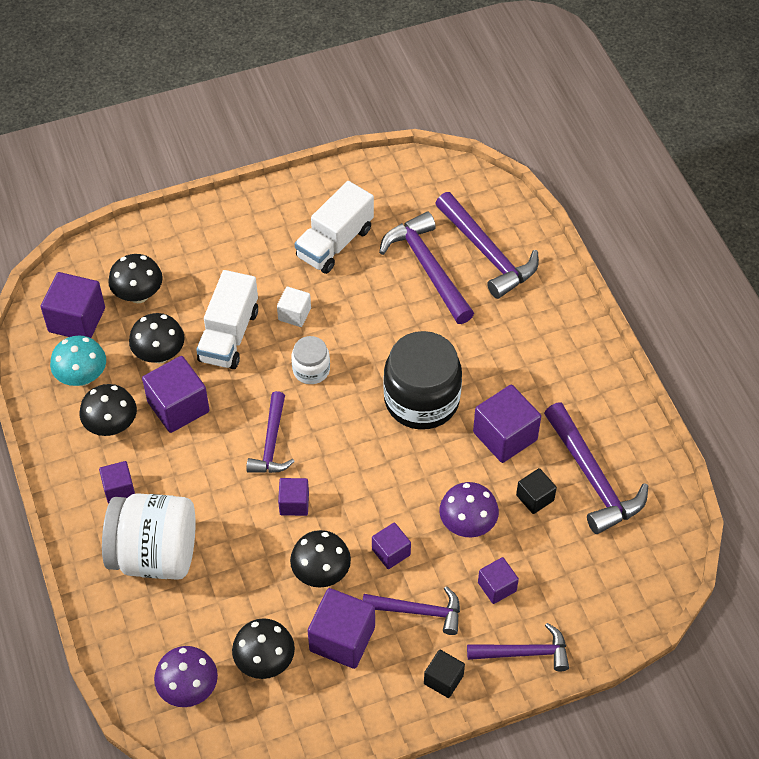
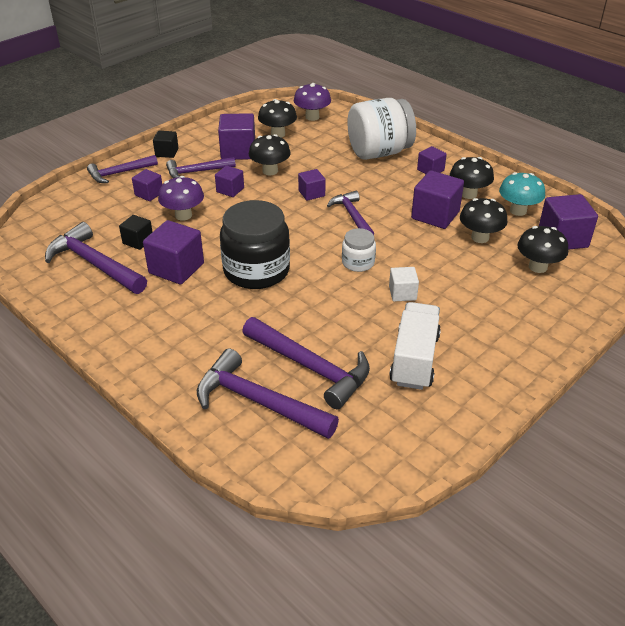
camera: 155 degrees right, 15 degrees down
(229, 335) = (441, 264): white truck -> none

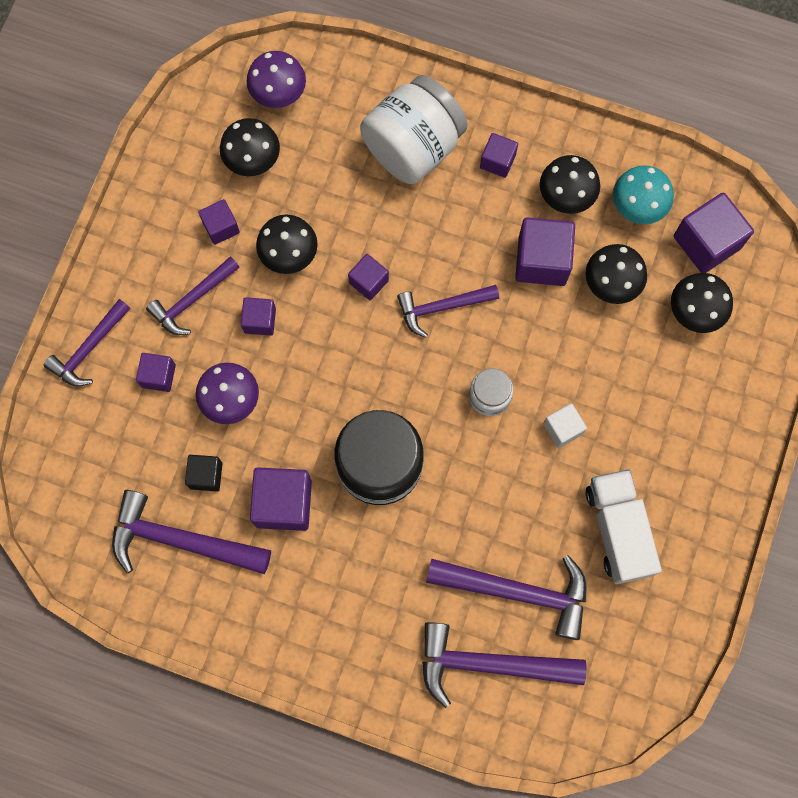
camera: 25 degrees left, 35 degrees up
(167, 152) = (123, 273): black cube -> none
(238, 151) = (221, 227): purple cube -> purple cube, size x0.58
(352, 216) = (442, 307): purple hammer -> purple hammer turned 60 degrees counterclockwise

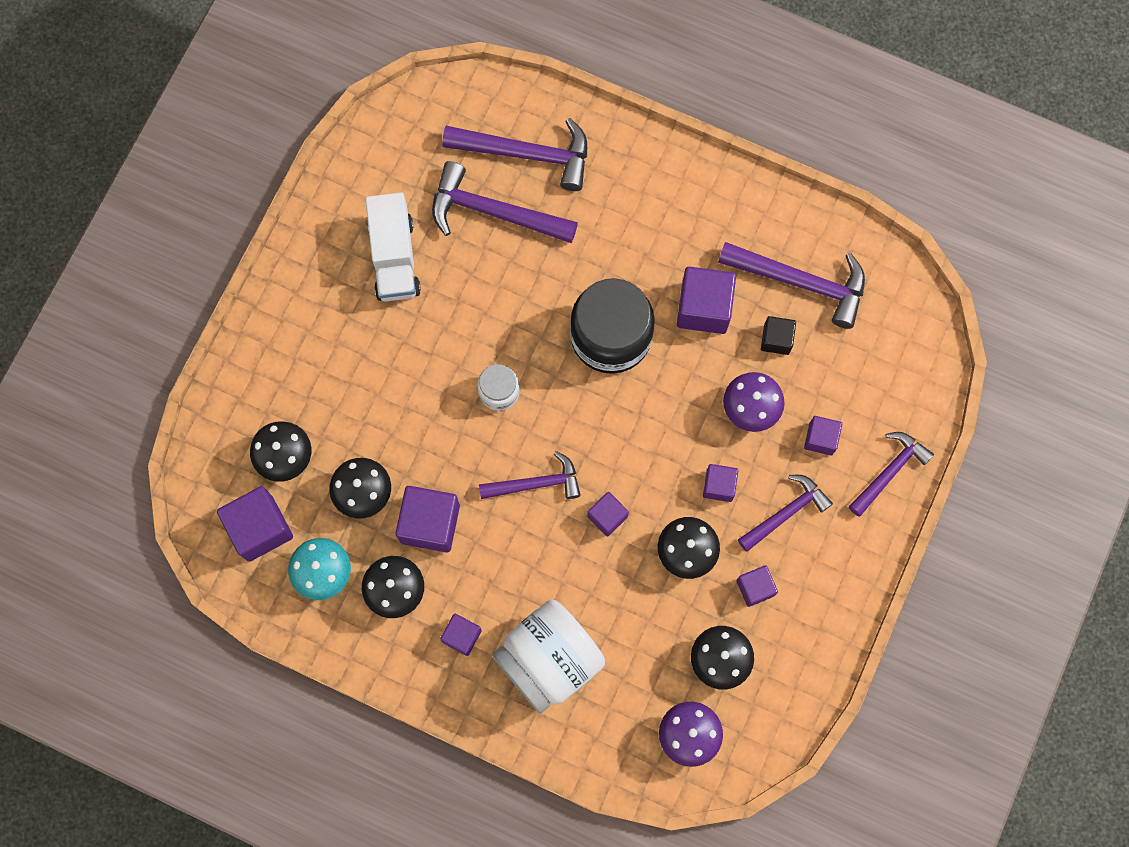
camera: 175 degrees left, 0 degrees up
(563, 428) = (432, 354): white cube -> none

